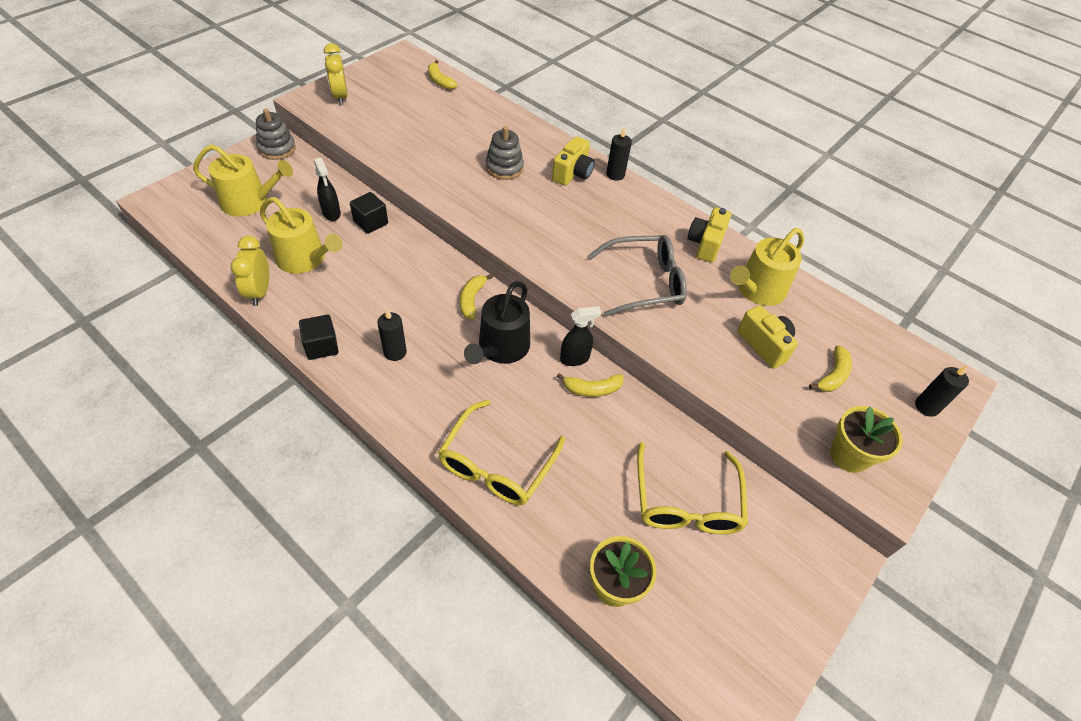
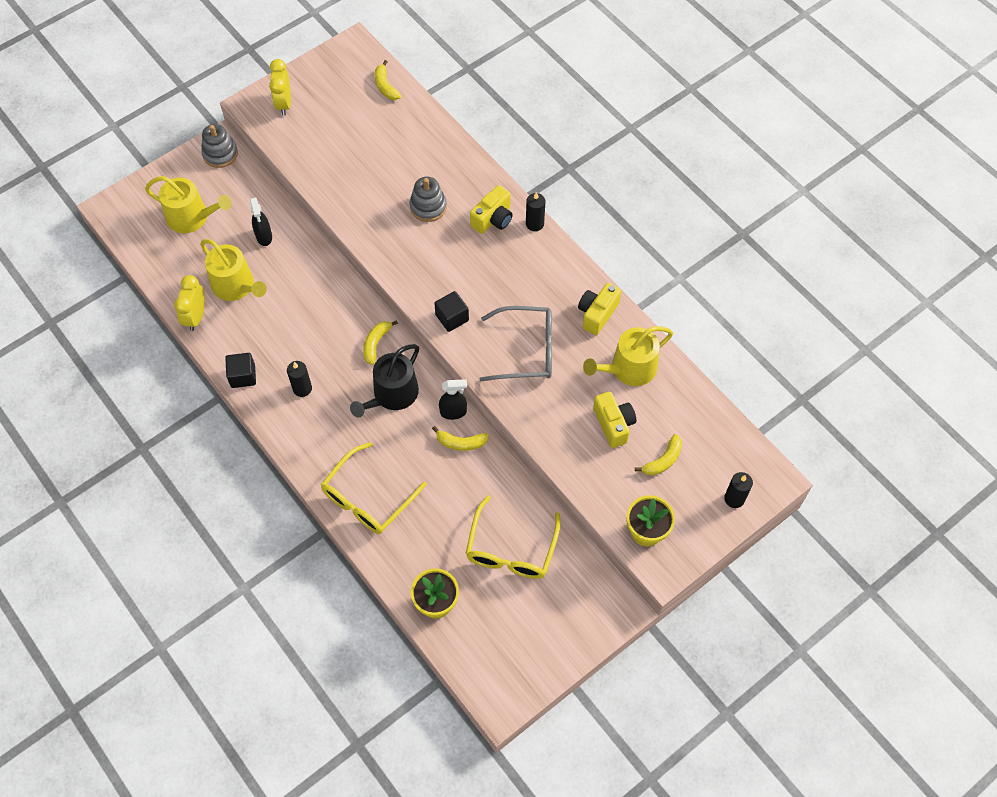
camera: 15 degrees right, 10 degrees up
(371, 222) = (298, 250): black cube -> black cube (452, 318)

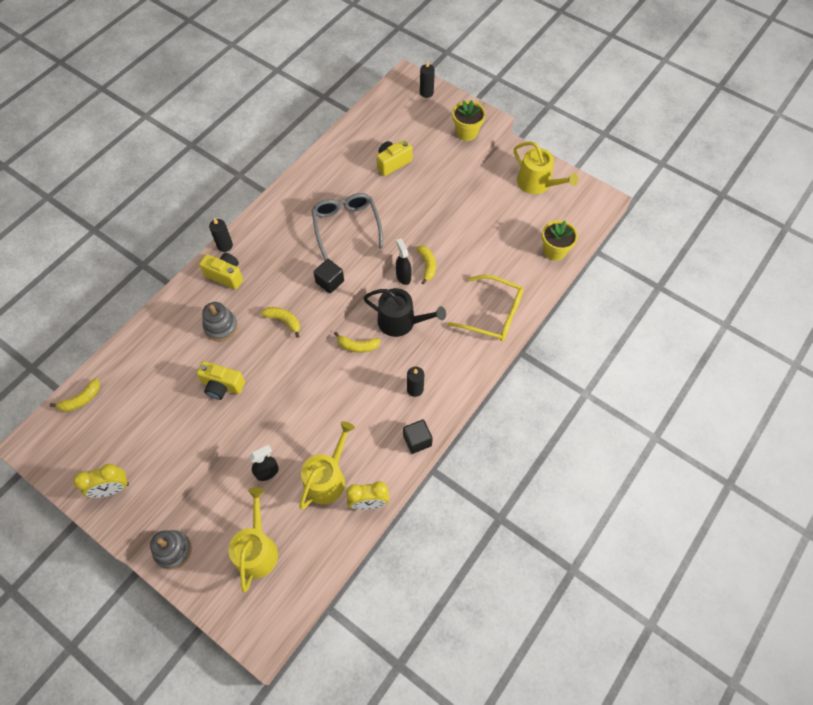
camera: 105 degrees left, 0 degrees up
(511, 549) = (498, 217): yellow glasses -> none
(597, 314) = (302, 189): yellow camera -> yellow camera (222, 386)
(628, 369) = (344, 162): yellow watering can -> yellow watering can (537, 183)
(663, 460) = (411, 132): yellow banana -> yellow banana (283, 321)

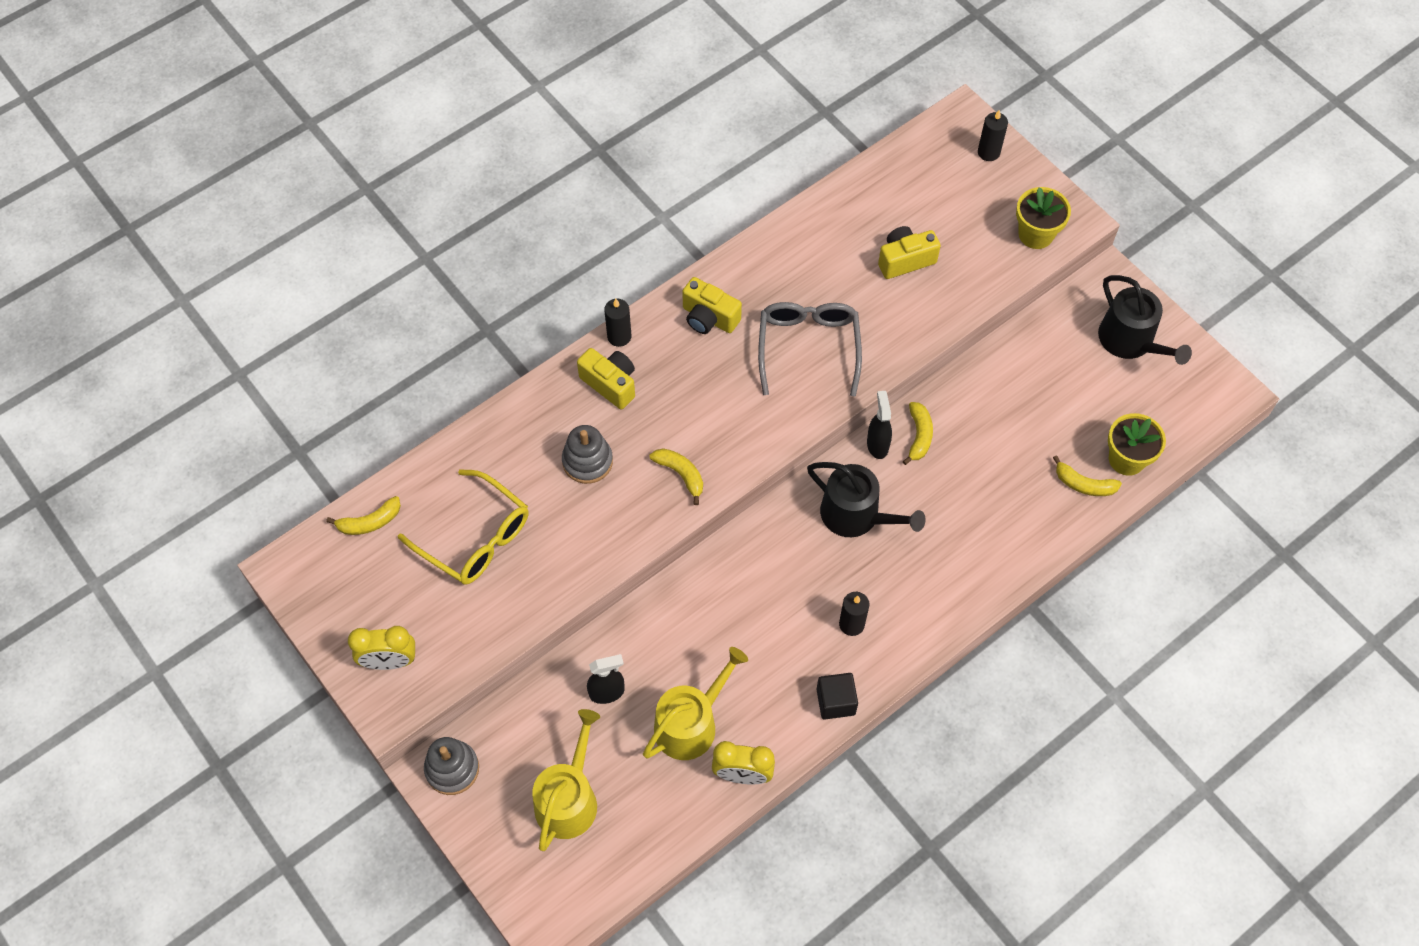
camera: 15 degrees right, 0 degrees up
(222, 386) = (571, 551): yellow camera -> yellow camera (709, 318)
(330, 282) = (763, 430): black cube -> none
(357, 346) = (781, 537): yellow banana -> yellow banana (1084, 484)
(493, 314) = (1001, 537): yellow glasses -> yellow glasses (475, 537)
(537, 183) = (1130, 341): yellow watering can -> black watering can

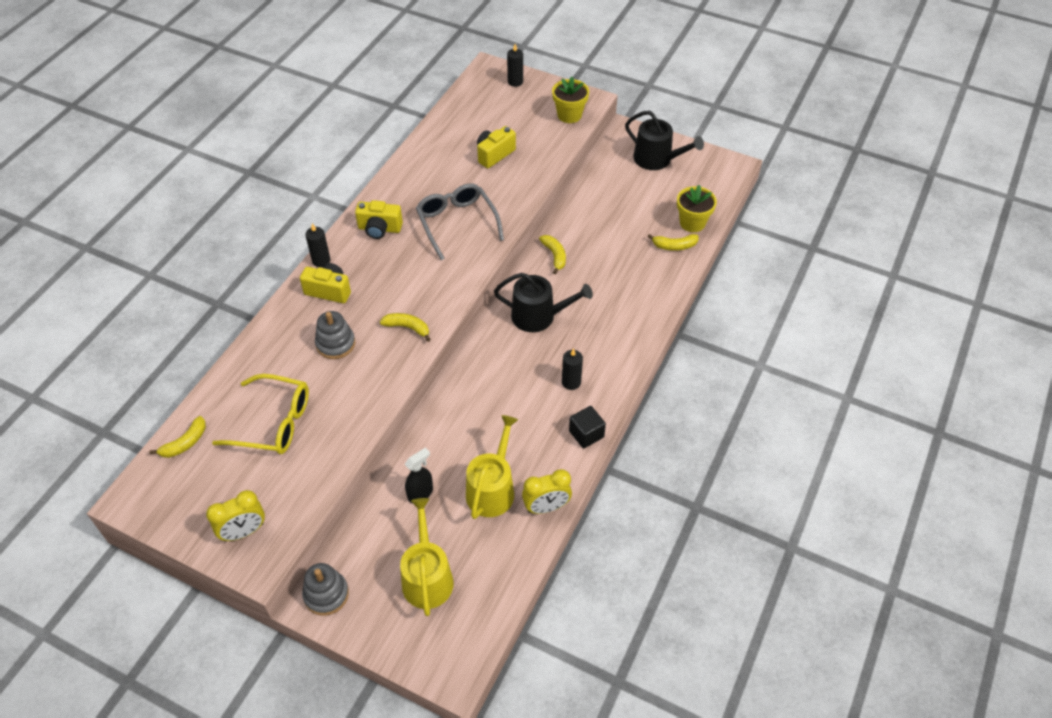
camera: 25 degrees left, 10 degrees down
(877, 444) = (530, 270): black spray bottle -> none

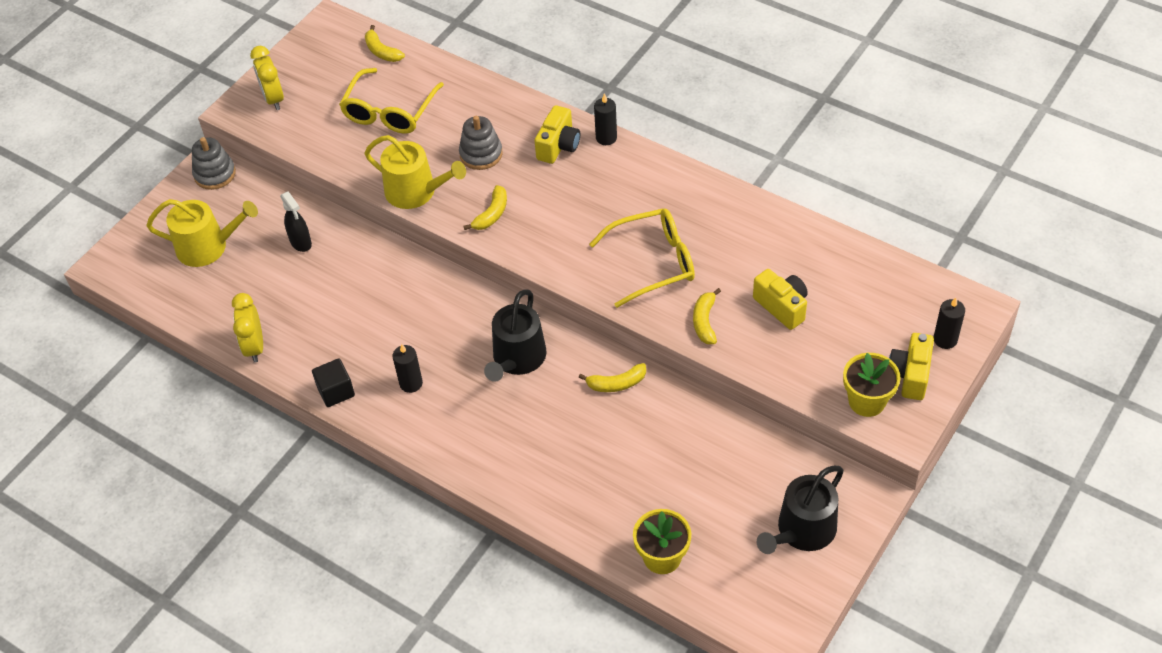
camera: 100 degrees right, 0 degrees up
(379, 229) = (651, 188): yellow camera -> yellow camera (910, 375)
(457, 223) = (653, 262): grey glasses -> yellow glasses
(492, 489) = (289, 301): yellow watering can -> yellow watering can (416, 192)
(674, 246) = (618, 527): yellow banana -> yellow banana (705, 321)

